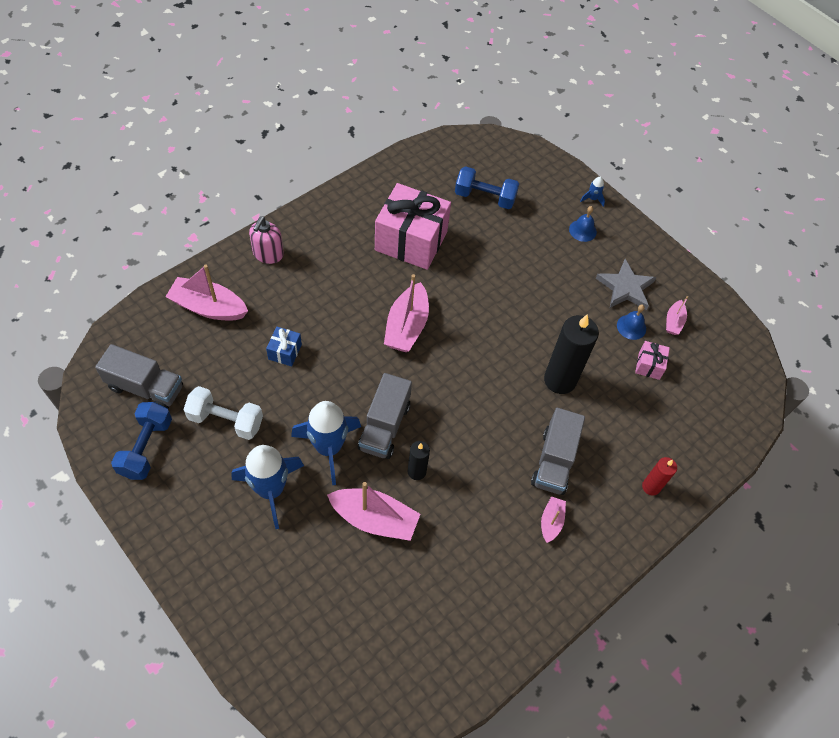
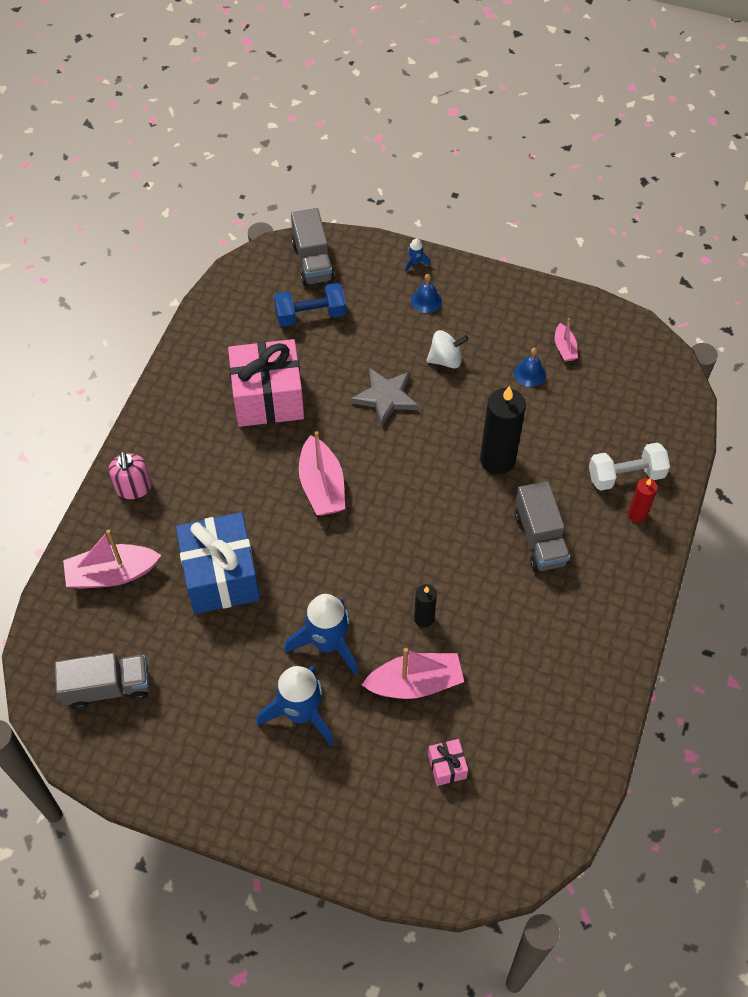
camera: 25 degrees left, 0 degrees up
(146, 448) = (152, 744): blue dumbbell -> none
(226, 420) = (211, 674): white dumbbell -> white dumbbell (626, 475)
(285, 352) = (221, 576): blue gift -> blue gift, size x2.31
(384, 426) = (366, 594): grey truck -> grey truck (312, 261)
(551, 522) = (571, 595): pink boat -> none
(569, 282) = (445, 359): none -> white spinning top
(625, 288) = (501, 337): grey star -> grey star (385, 397)
(649, 365) = (568, 402): pink gift -> pink gift (447, 766)

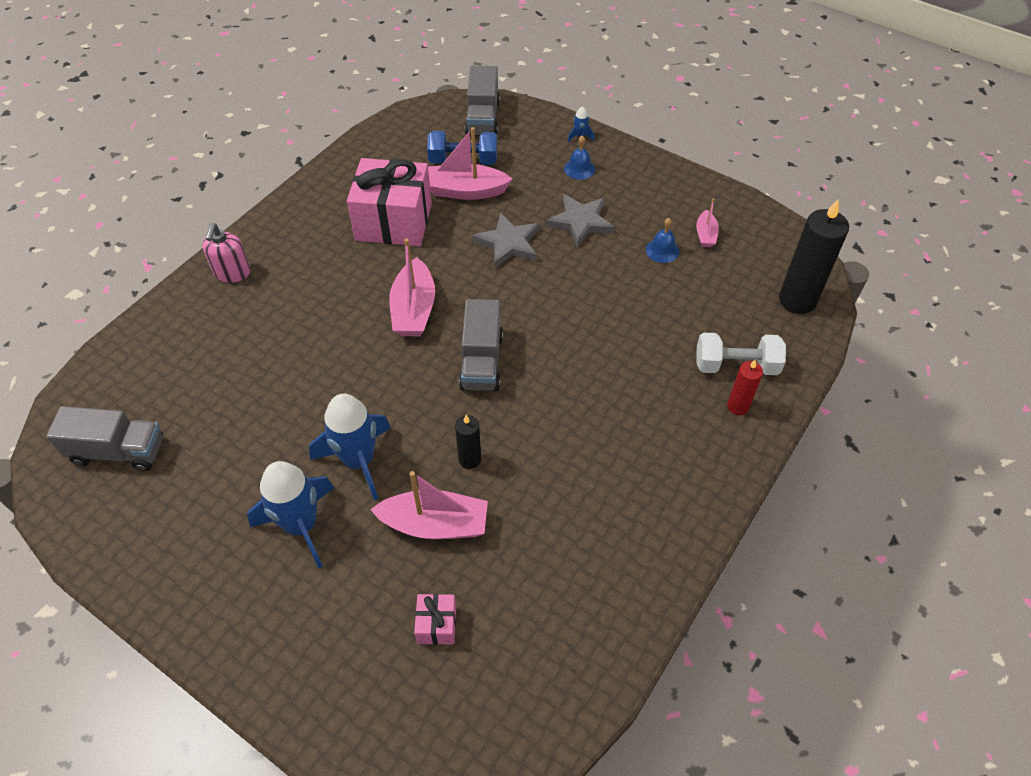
camera: 15 degrees right, 5 degrees down
(112, 574) = (175, 345): pink boat -> pink boat (465, 191)
(221, 576) = (279, 370): blue gift -> none
(445, 359) = (580, 222): white spinning top -> grey star
(497, 460) = (602, 322): black candle -> black candle (797, 300)
(540, 538) = (622, 407): grey truck -> grey truck (481, 361)

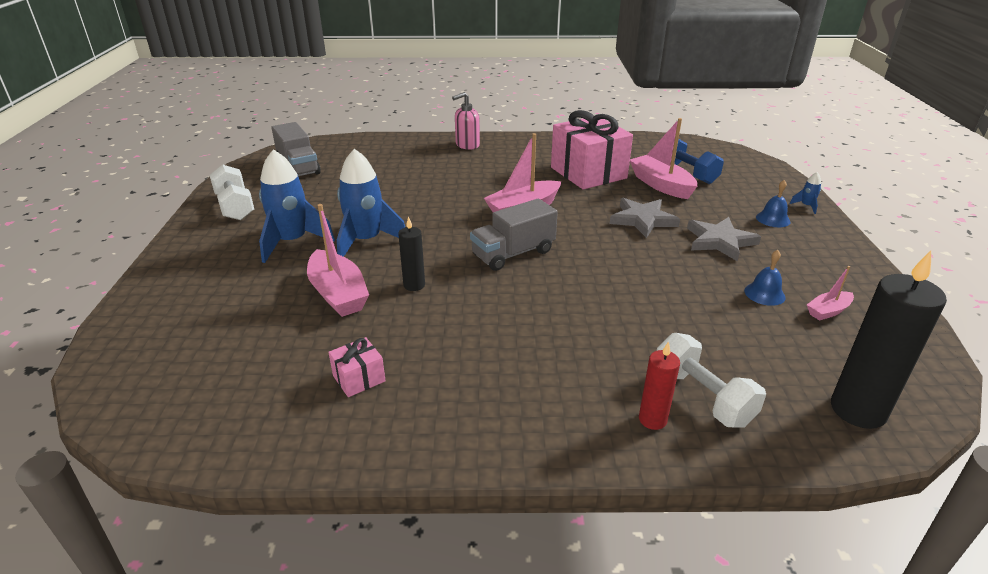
camera: 55 degrees right, 20 degrees down
(161, 553) = (235, 207): none -> white dumbbell
(437, 625) = (245, 331): pink gift -> pink gift (359, 378)
(483, 118) = (740, 164): grey truck -> none

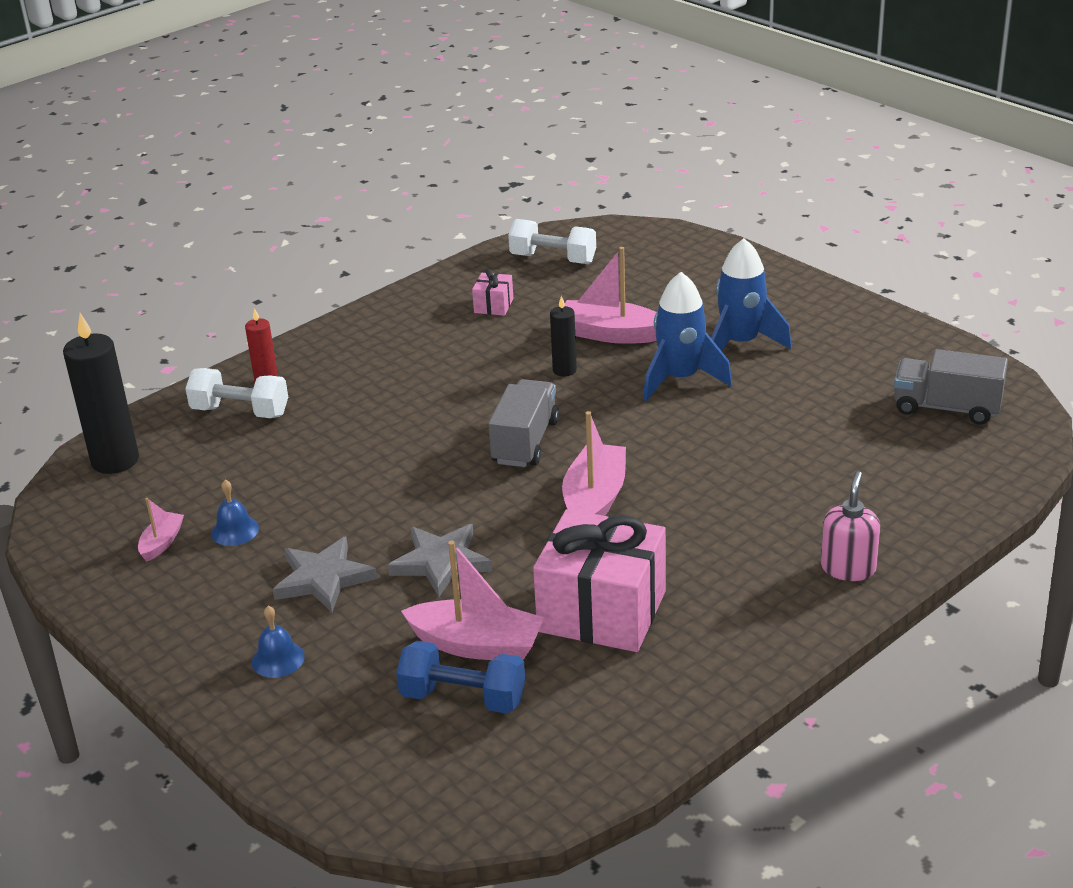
camera: 140 degrees right, 0 degrees up
(235, 207) = (875, 339): white dumbbell -> white dumbbell (553, 259)
(806, 206) = (242, 718): blue rocket -> none

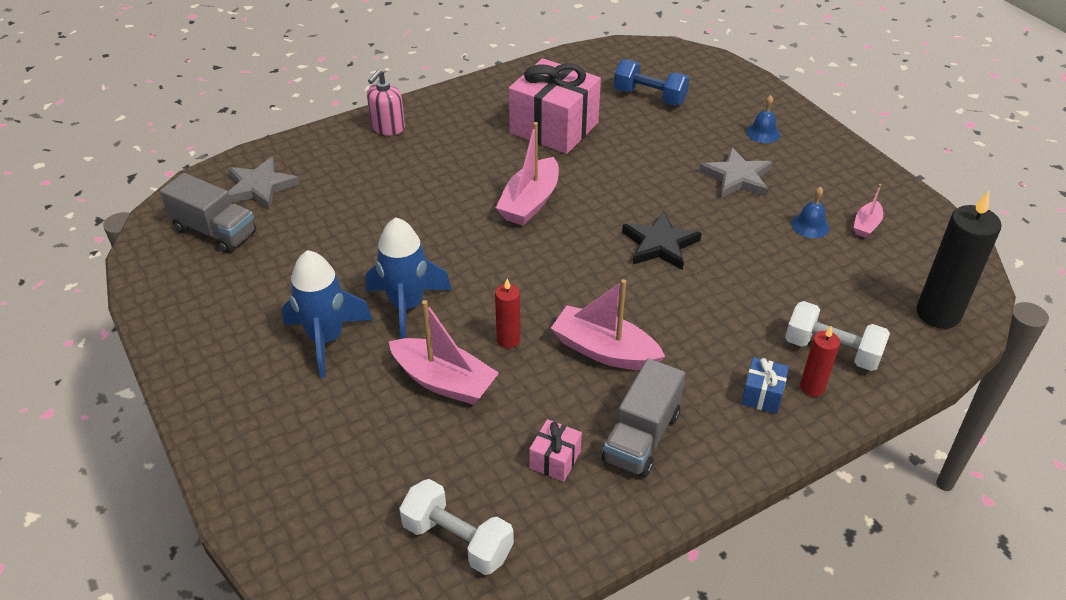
camera: 170 degrees left, 10 degrees up
(315, 370) = (762, 395): none -> blue gift
(423, 478) = (660, 244): none -> black star
(441, 562) = (653, 175): grey star -> grey star (260, 187)
(477, 645) = (636, 121): pink boat -> pink boat (604, 350)
(525, 442) = (568, 264): grey truck -> grey truck (641, 437)
(564, 370) = (508, 340): black candle -> red candle

